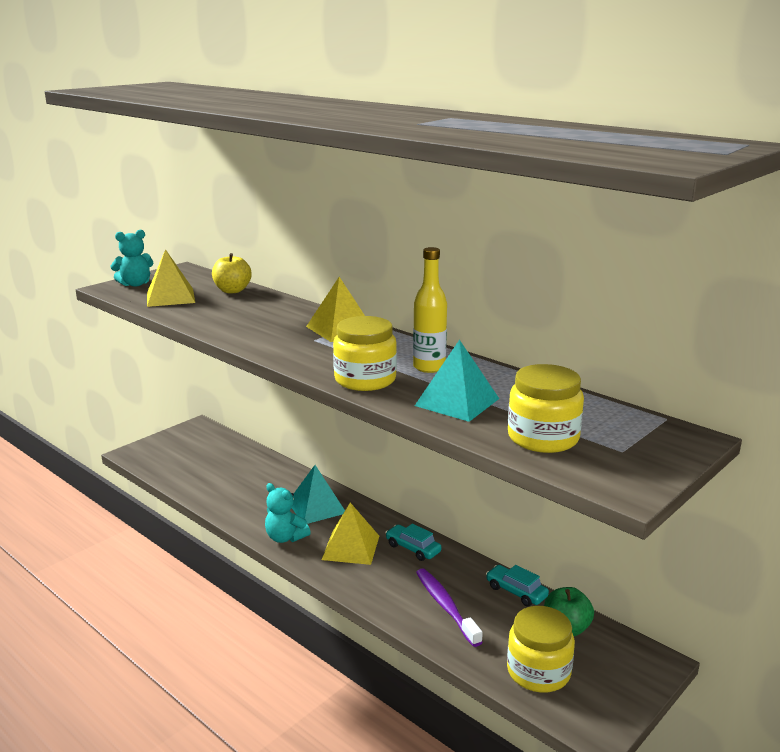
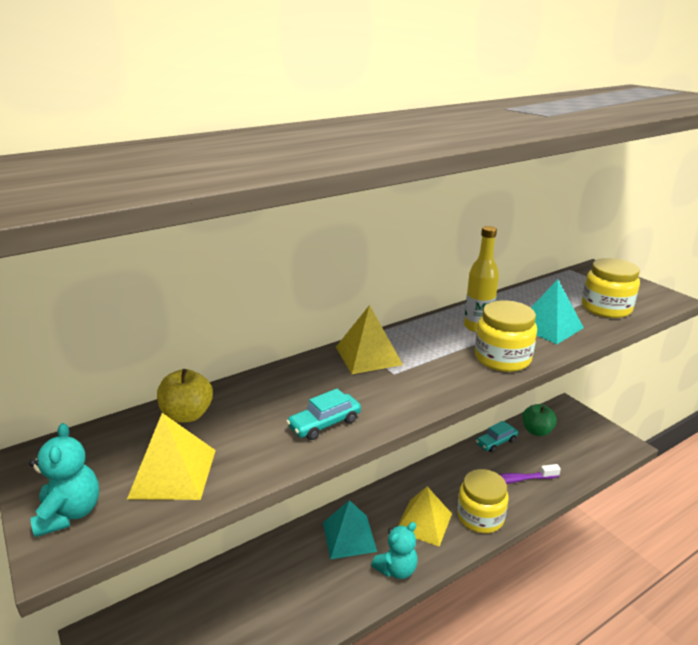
camera: 75 degrees left, 5 degrees up
(413, 548) = (433, 483): turquoise car -> turquoise car (324, 423)
(538, 672) = (580, 454): yellow jar -> yellow jar (480, 516)

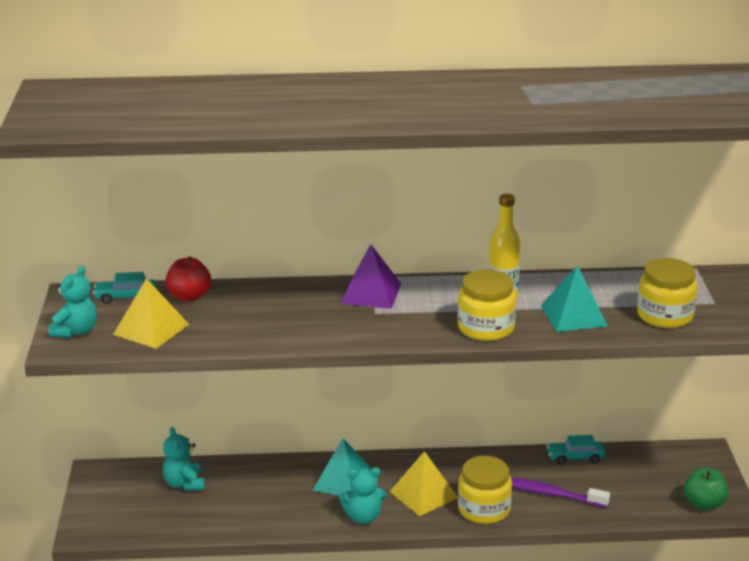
camera: 30 degrees right, 0 degrees up
(187, 415) = (189, 296): yellow apple -> red apple
(202, 607) = (184, 484): none -> turquoise teddy bear
(324, 423) = (280, 331): turquoise car -> turquoise car (126, 297)
(368, 355) = (371, 293): yellow pyramid -> purple pyramid
(536, 431) = (636, 463): green apple -> green apple (704, 504)

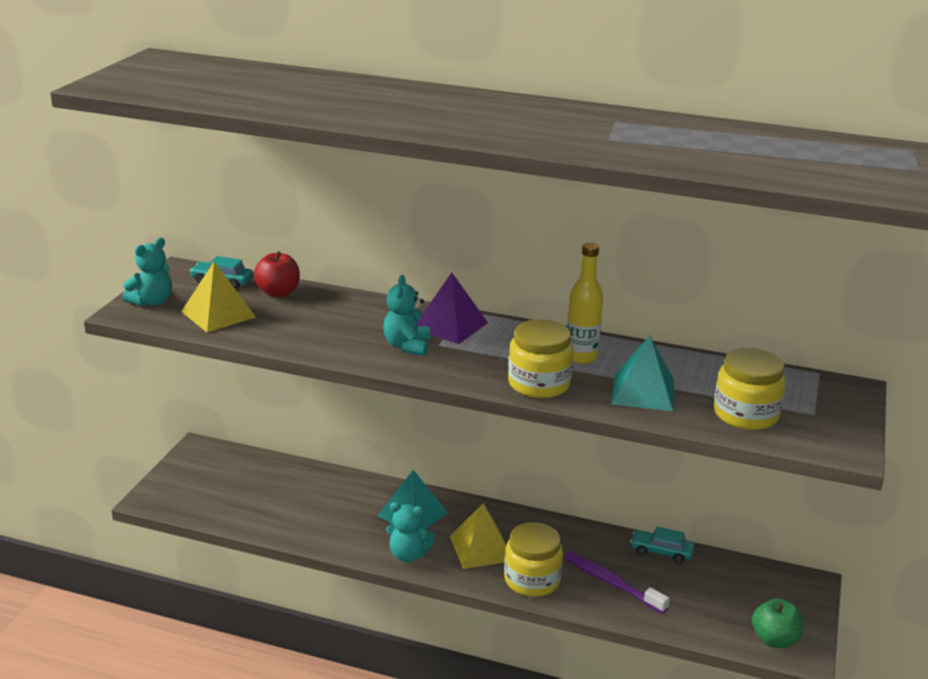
camera: 20 degrees right, 0 degrees up
(184, 484) = (266, 478): turquoise teddy bear -> turquoise teddy bear (407, 346)

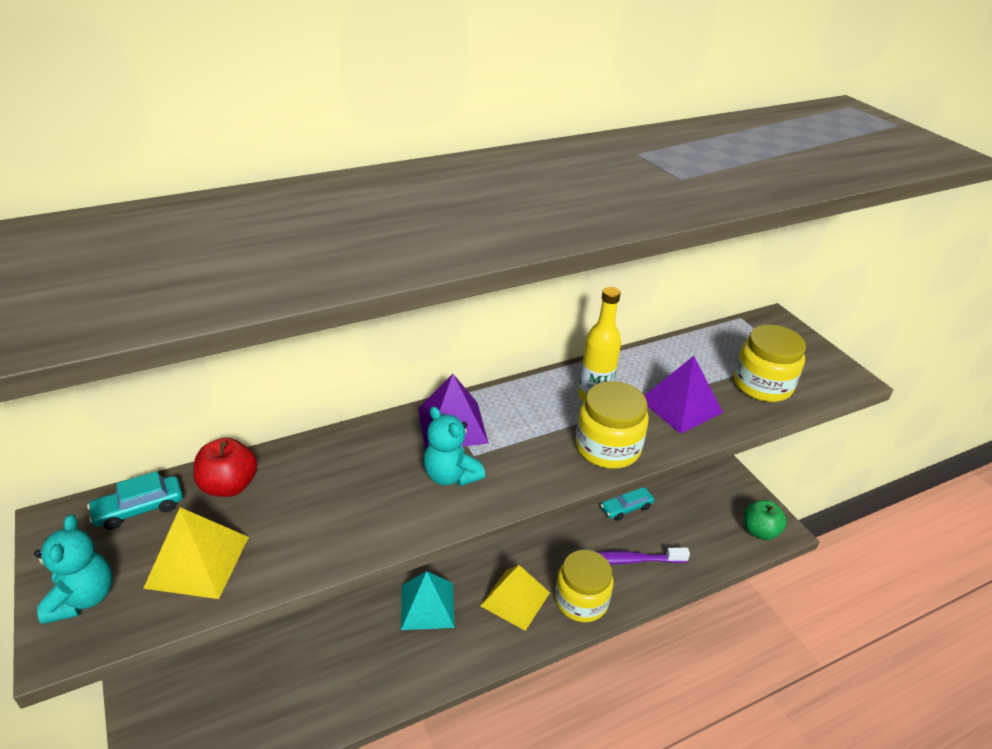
camera: 45 degrees left, 10 degrees up
(408, 555) = (471, 651): turquoise teddy bear -> none
(643, 392) = (680, 406): turquoise pyramid -> purple pyramid

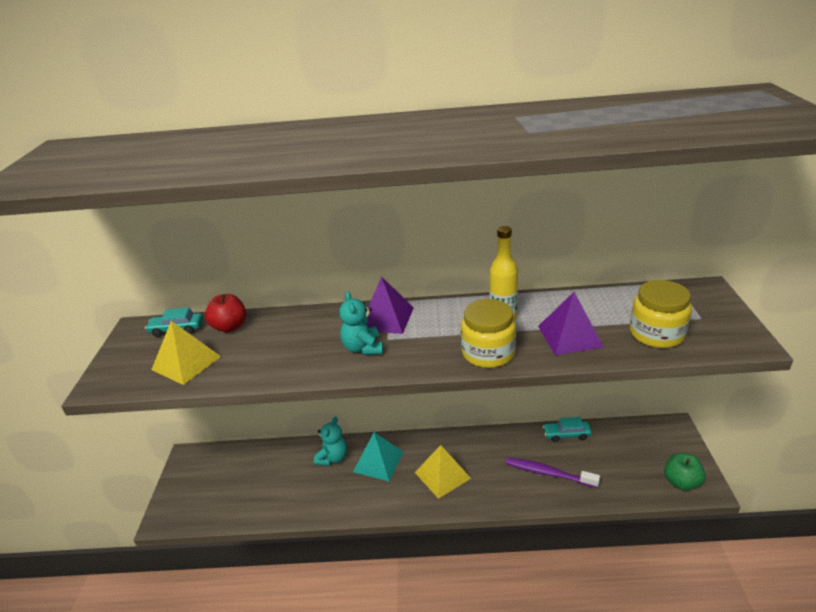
camera: 30 degrees right, 5 degrees down
(83, 598) = (121, 367): turquoise teddy bear -> turquoise teddy bear (333, 458)
(581, 600) = (492, 491): yellow jar -> none

